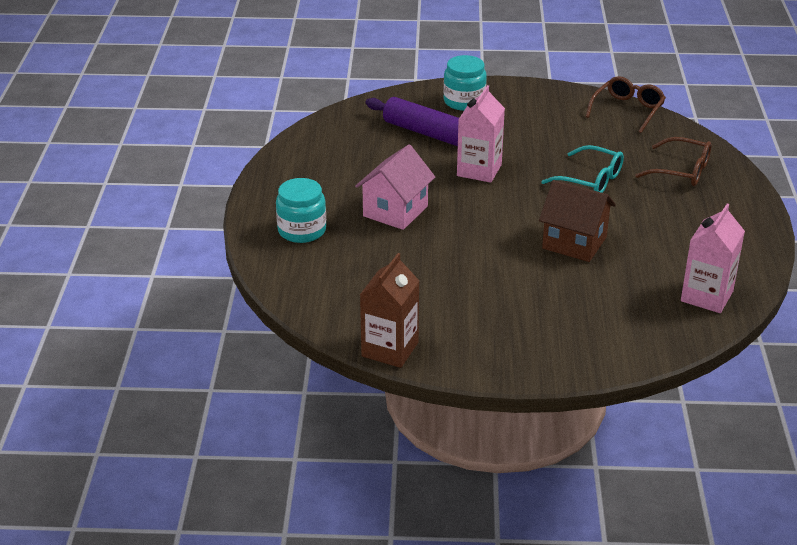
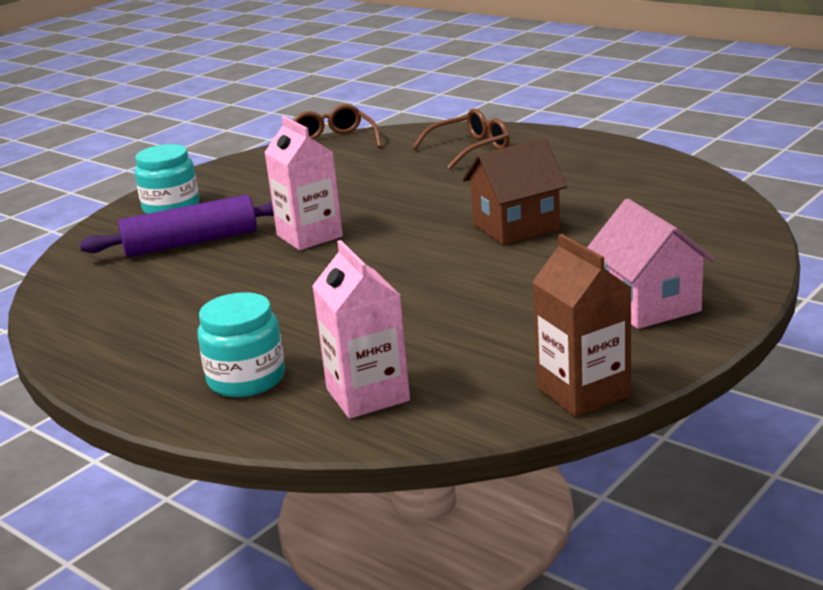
camera: 50 degrees left, 10 degrees down
(395, 211) = (307, 305): pink house -> pink house (648, 305)
(590, 180) = (419, 189): turquoise glasses -> none
(706, 296) = (687, 195): pink carton -> pink carton (367, 395)

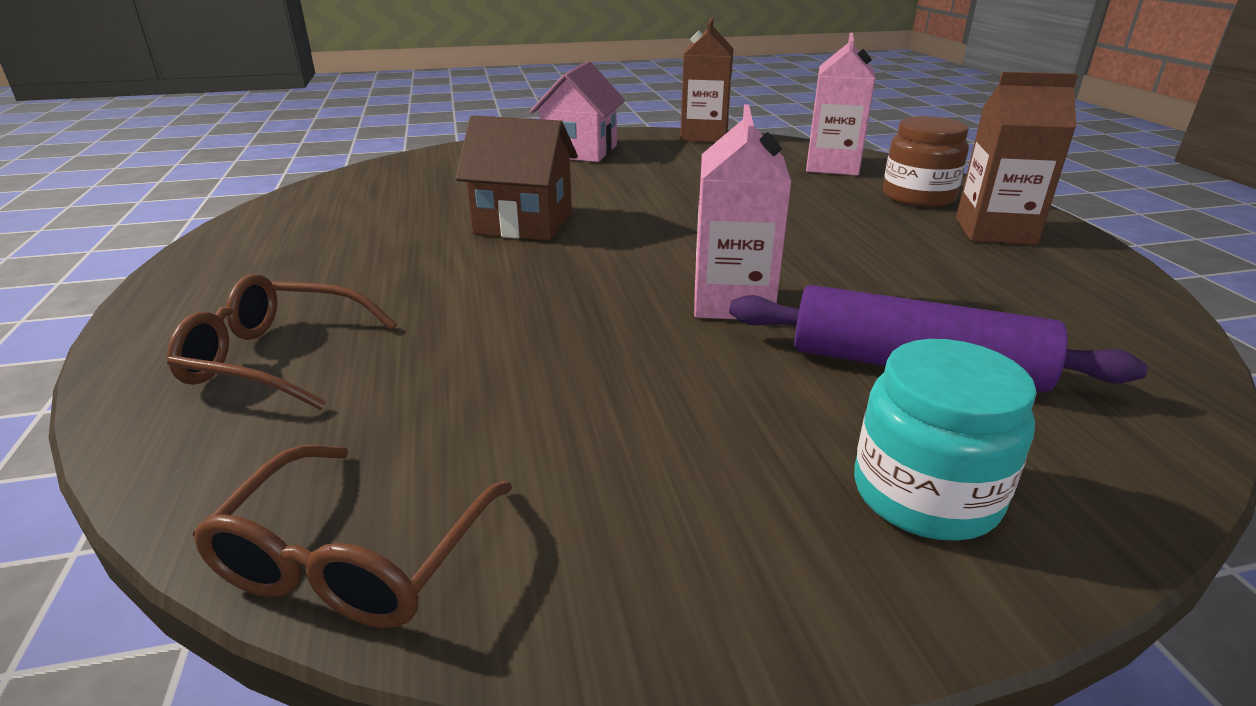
camera: 145 degrees left, 5 degrees up
(162, 358) = (995, 231): none -> brown carton
(246, 379) = (918, 196): turquoise jar -> brown jar

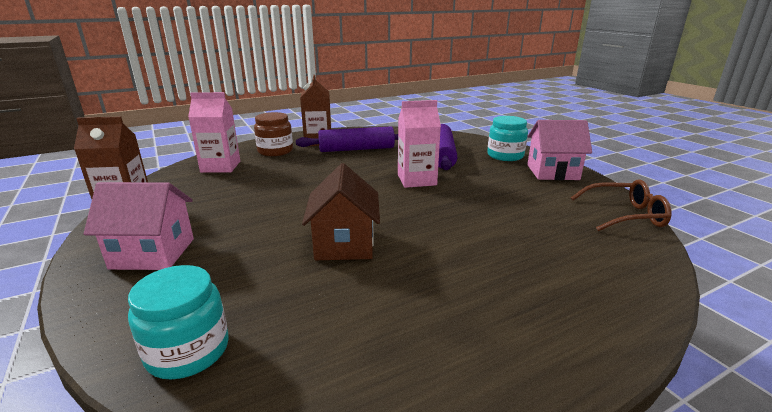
camera: 105 degrees left, 5 degrees down
(276, 358) = (569, 274): brown glasses -> none
(413, 167) = (188, 351): none -> turquoise jar
(734, 552) = (552, 172): none -> pink house
(947, 263) = (356, 149): none -> purple rolling pin

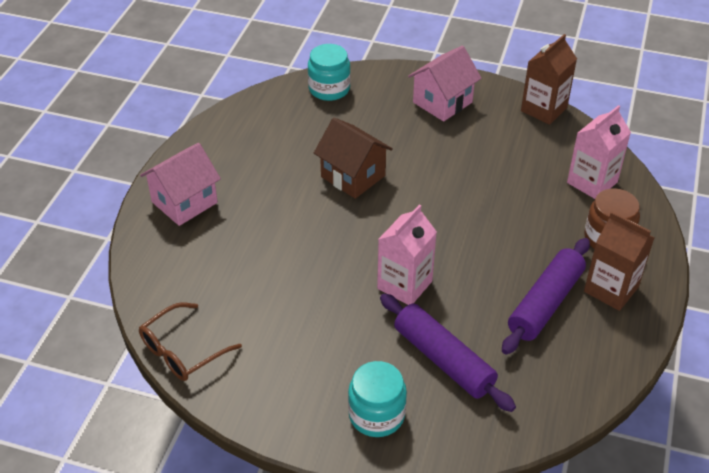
camera: 135 degrees right, 20 degrees up
(552, 172) = (293, 403): pink house -> pink house (184, 202)

